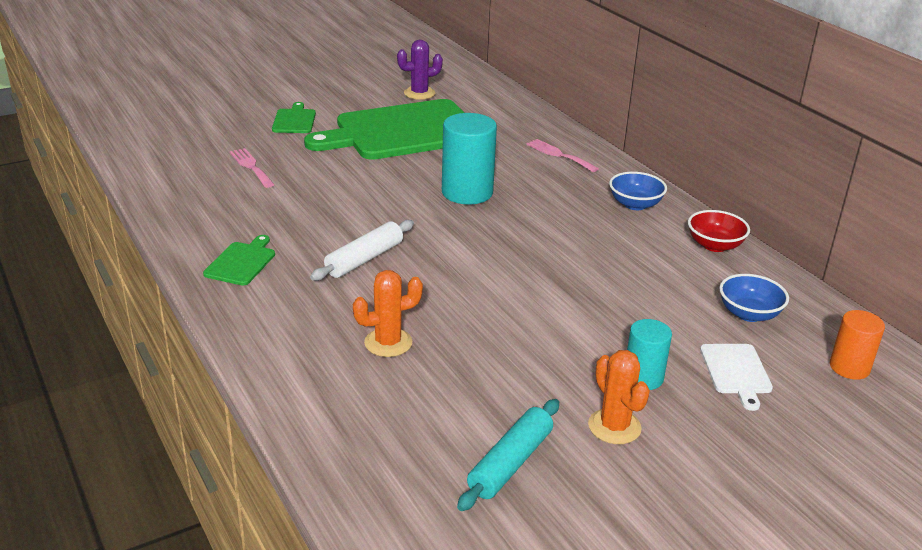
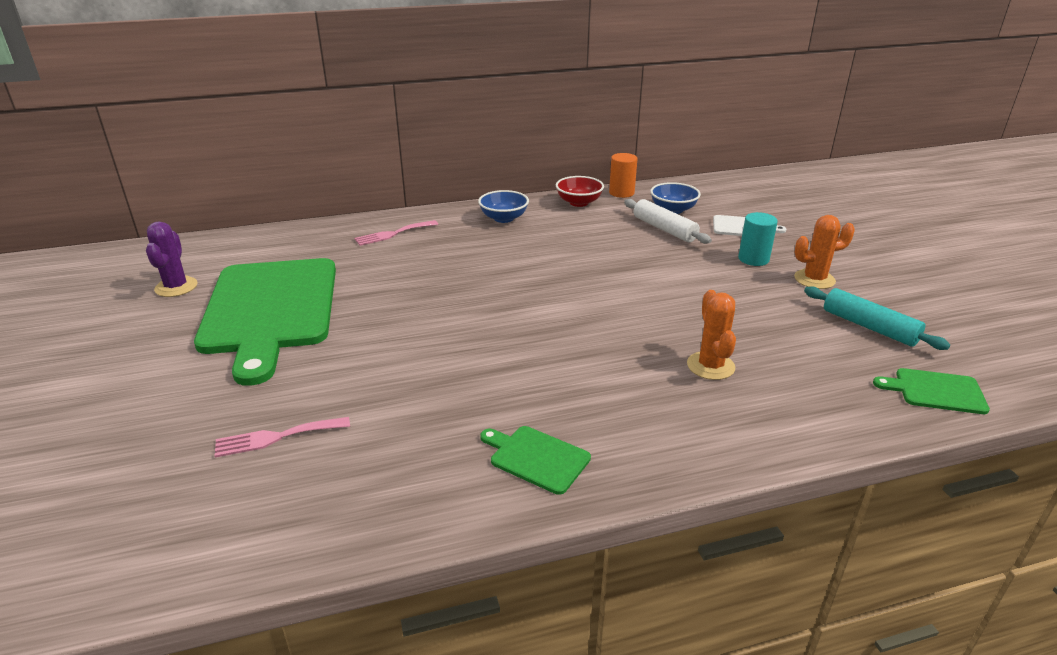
camera: 75 degrees left, 0 degrees up
(294, 120) = (161, 388): green cutting board -> green cutting board (936, 391)
(364, 259) = (554, 365): white rolling pin -> white rolling pin (664, 229)
(467, 192) = (441, 289): turquoise cylinder -> none
(849, 367) = (735, 195): orange cylinder -> orange cylinder (621, 193)

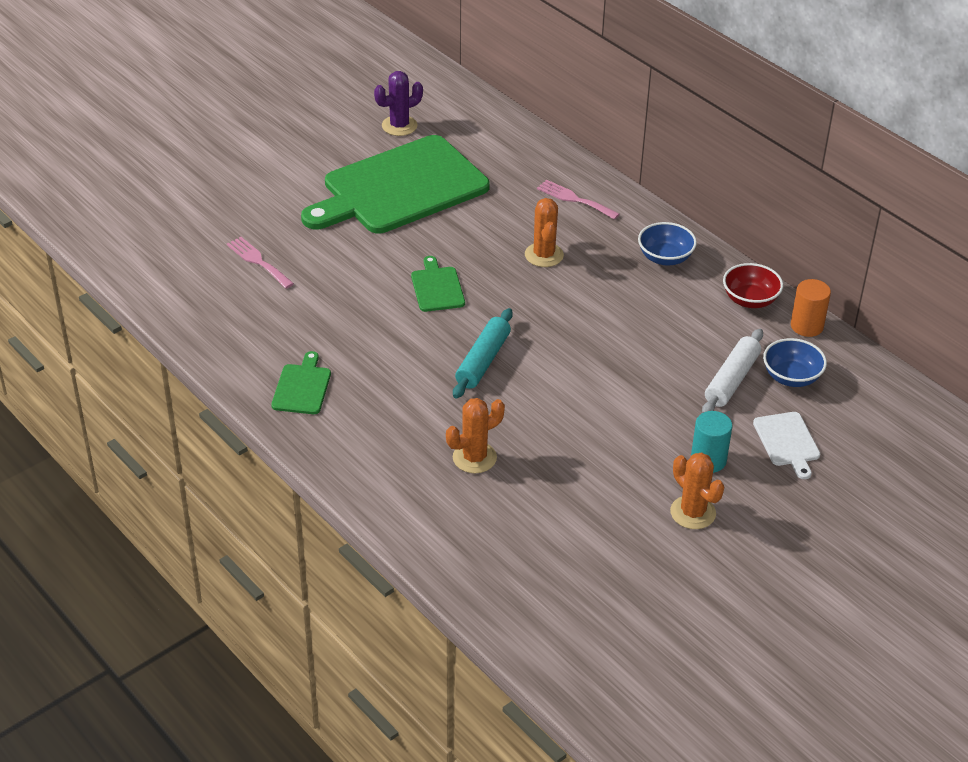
camera: 65 degrees right, 10 degrees up
(451, 263) = (544, 255): none -> orange cactus
(869, 327) = (615, 560): turquoise rolling pin -> turquoise rolling pin (483, 361)
(936, 391) = (522, 608): green cutting board -> green cutting board (437, 287)

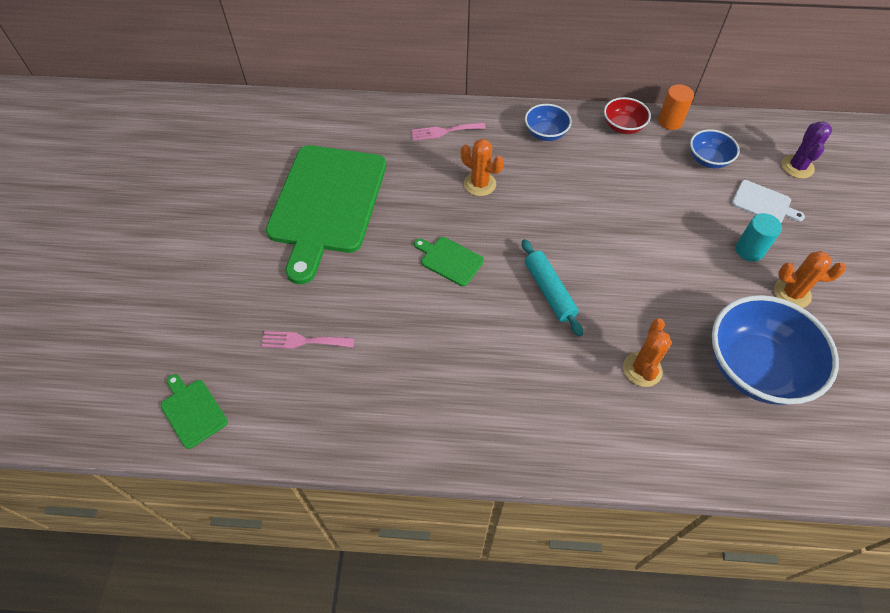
camera: 45 degrees left, 15 degrees up
(302, 387) = (470, 418): green cutting board -> green cutting board (193, 411)
(399, 126) = (264, 157): purple cactus -> purple cactus (797, 167)
(569, 527) = (755, 367): none -> blue bowl
(732, 380) = (686, 186): white rolling pin -> none

